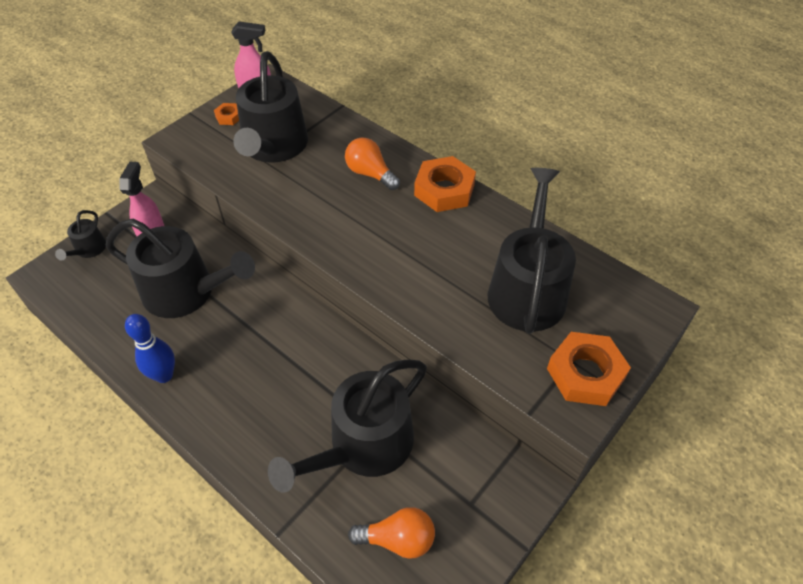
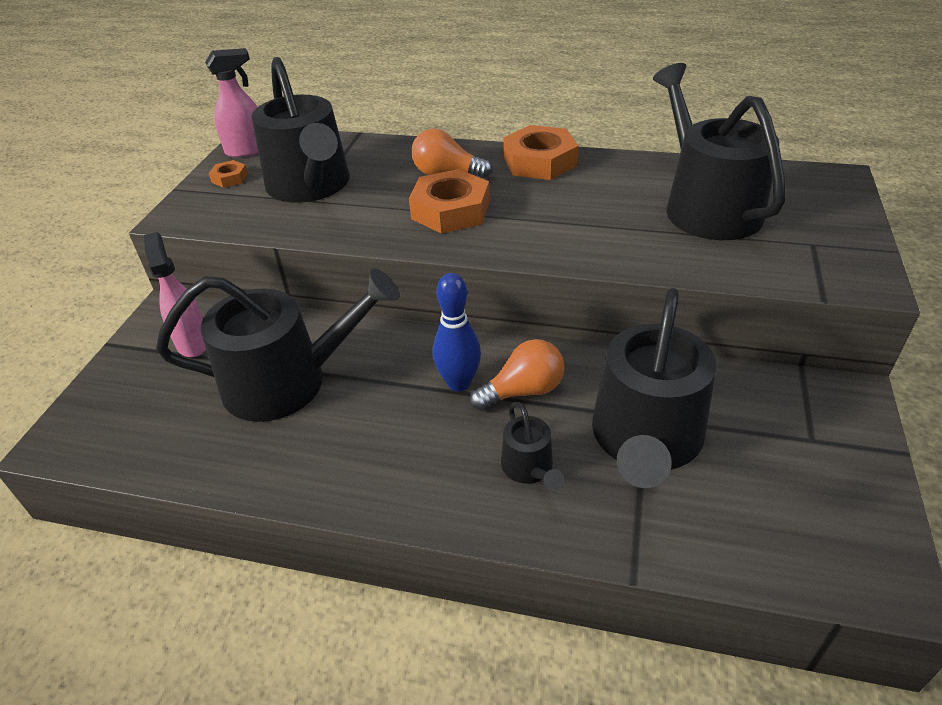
camera: 25 degrees left, 10 degrees down
(89, 249) = (109, 389): black watering can -> black watering can (529, 468)
(164, 375) = (329, 479): blue bowling pin -> blue bowling pin (459, 383)
(398, 539) = (774, 512): orange light bulb -> orange light bulb (523, 391)
(585, 373) = (836, 248): orange nut -> orange nut (450, 210)

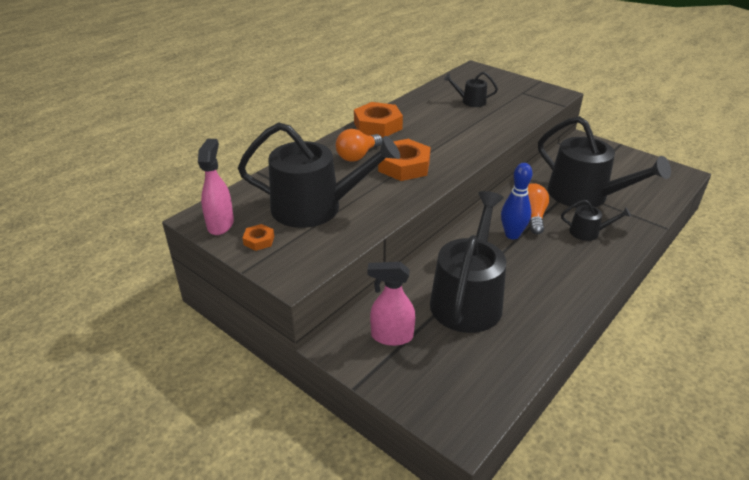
camera: 65 degrees left, 5 degrees down
(706, 206) = (470, 101): black watering can -> black watering can, size x0.45

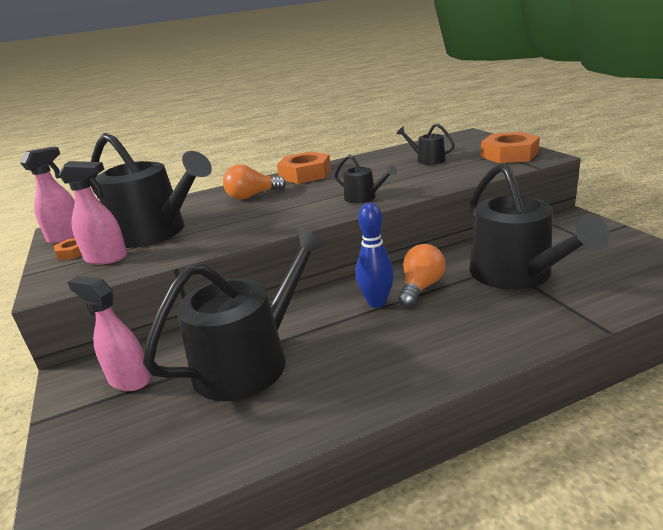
camera: 30 degrees right, 10 degrees down
(306, 240) = (107, 258): none -> pink spray bottle
(404, 166) = (283, 208): orange nut -> orange nut (509, 155)
(588, 232) = (479, 316): black watering can -> black watering can (363, 197)

